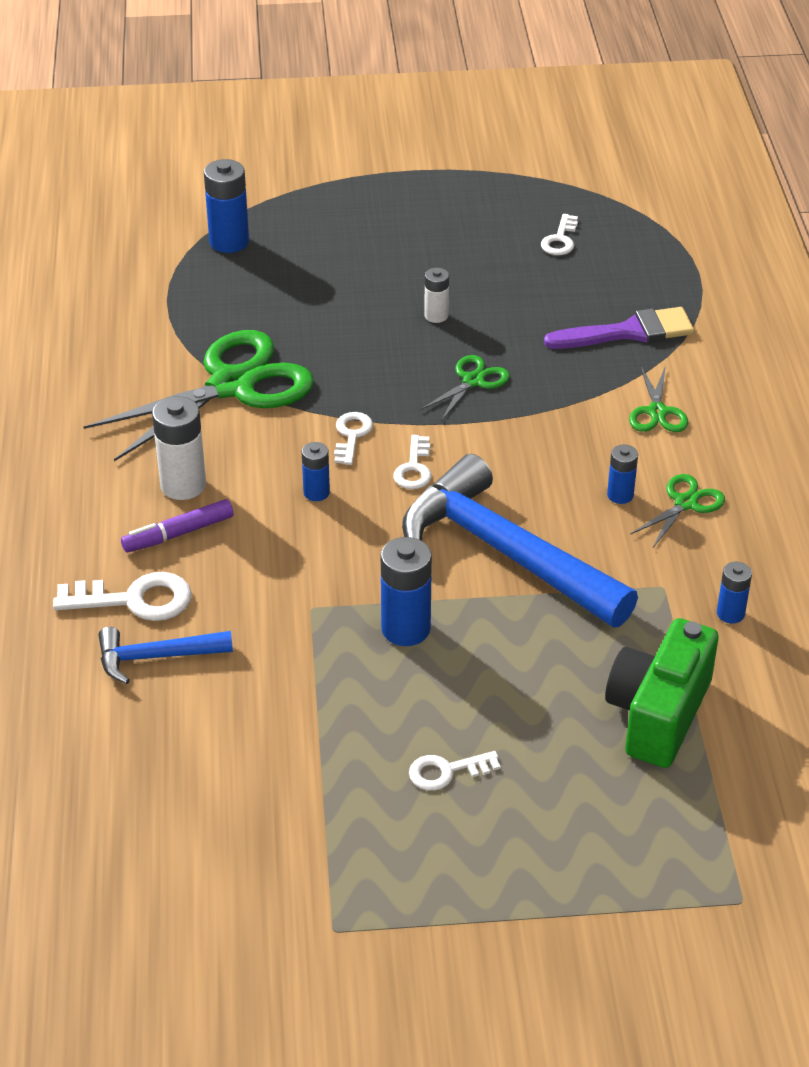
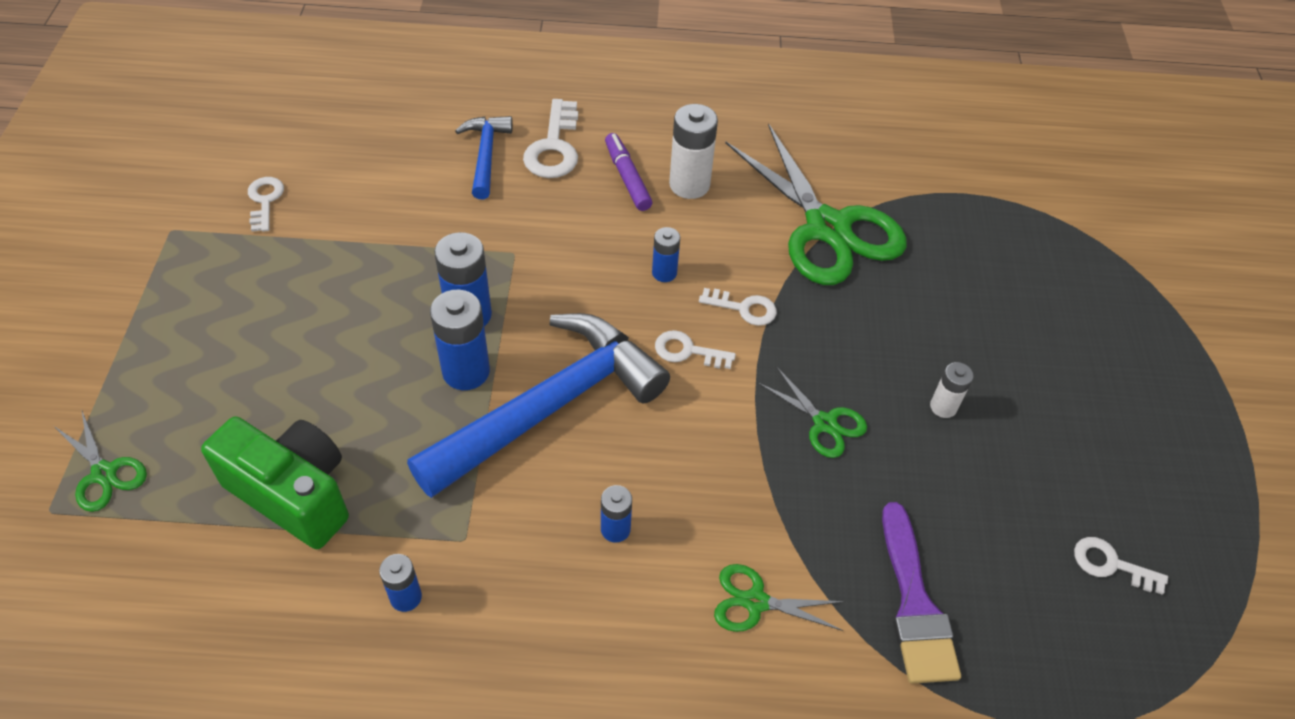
camera: 95 degrees right, 10 degrees up
(229, 242) = (1066, 245): blue battery -> blue battery (466, 371)
(446, 771) = (292, 319): white key -> white key (265, 200)
(685, 503) = (589, 594): green scissors -> green scissors (104, 473)

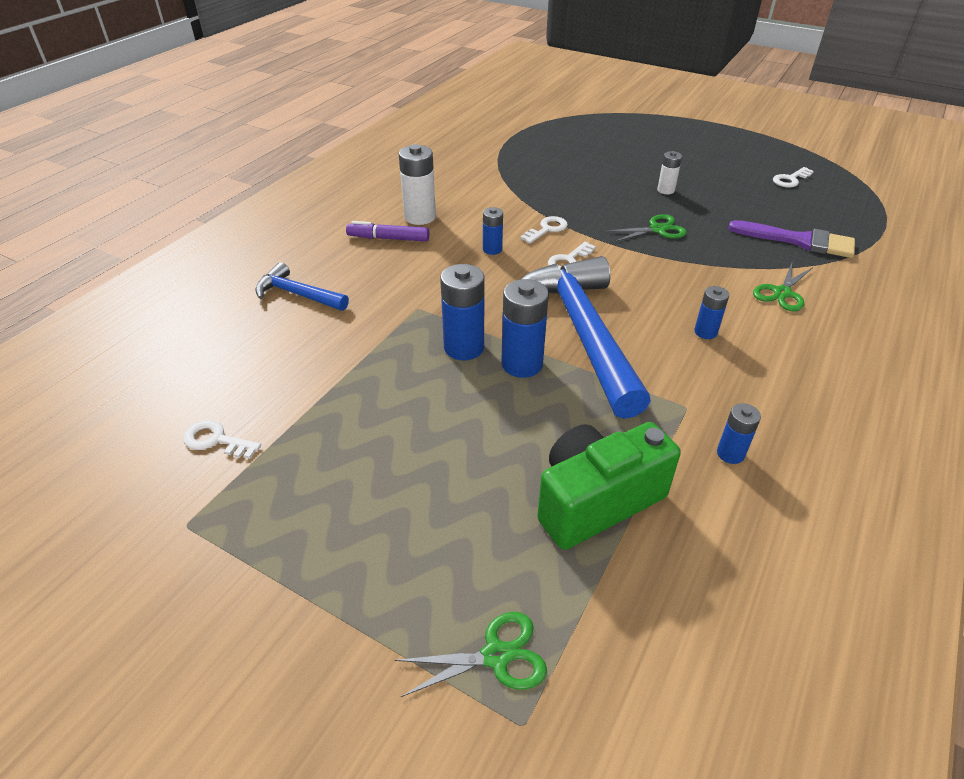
camera: 60 degrees left, 10 degrees down
(554, 147) = (324, 260): white key -> none
(827, 228) = (502, 182): green scissors -> none

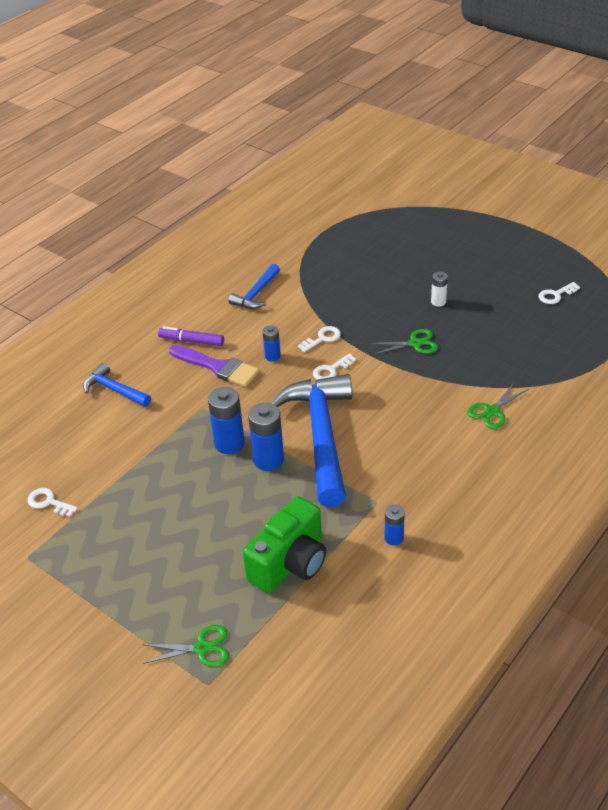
camera: 10 degrees right, 0 degrees up
(420, 217) = (221, 320): white battery -> none
(455, 190) = (256, 294): none -> blue hammer
(596, 501) = (290, 563): green camera -> green camera turned 150 degrees clockwise
(705, 332) = (416, 442): blue battery -> none
(799, 241) = (531, 362): purple brush -> purple brush (218, 367)

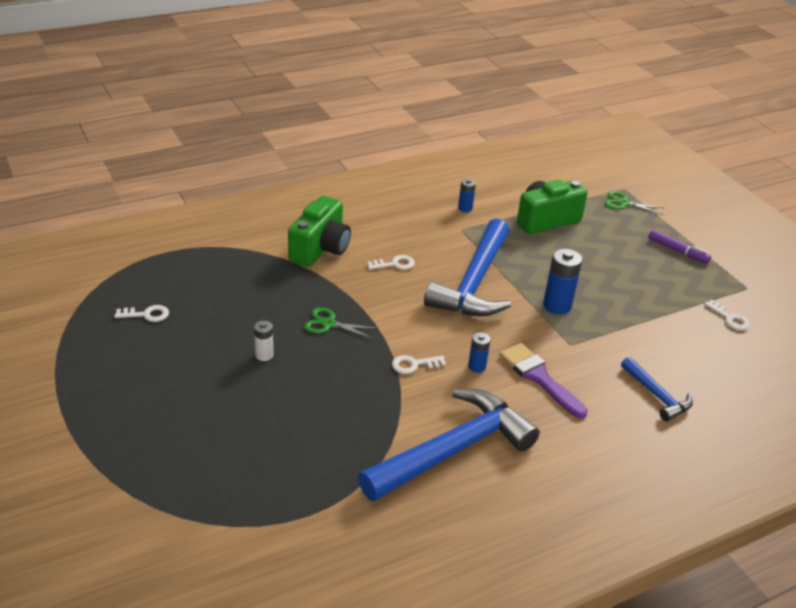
camera: 160 degrees left, 5 degrees down
(191, 341) = (556, 418): purple marker -> purple marker (678, 251)
(256, 294) = (453, 450): blue hammer -> blue hammer, size x2.04
(268, 460) = (529, 282): blue battery -> none
(331, 370) = (428, 331): white key -> white key (395, 264)
(492, 411) = (320, 249): green scissors -> green camera

